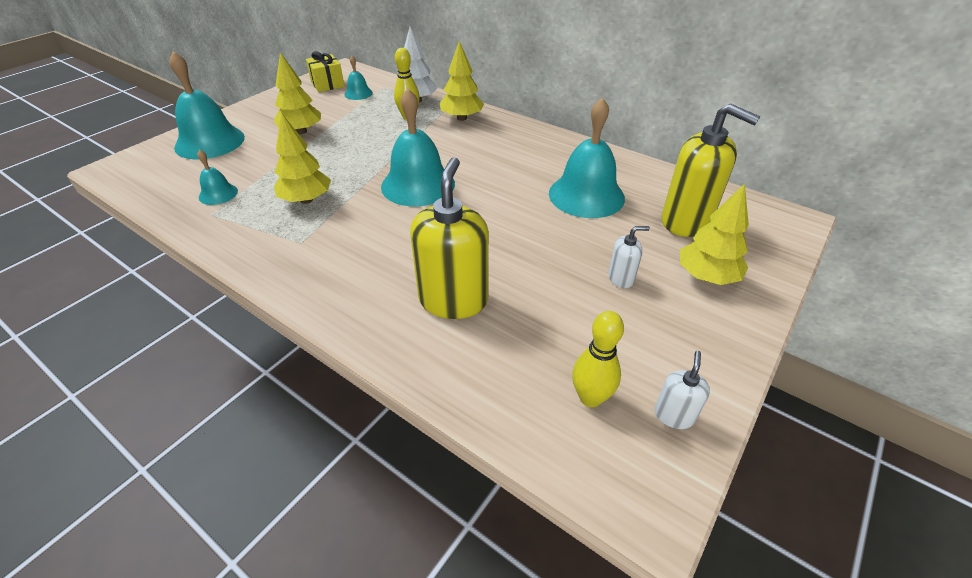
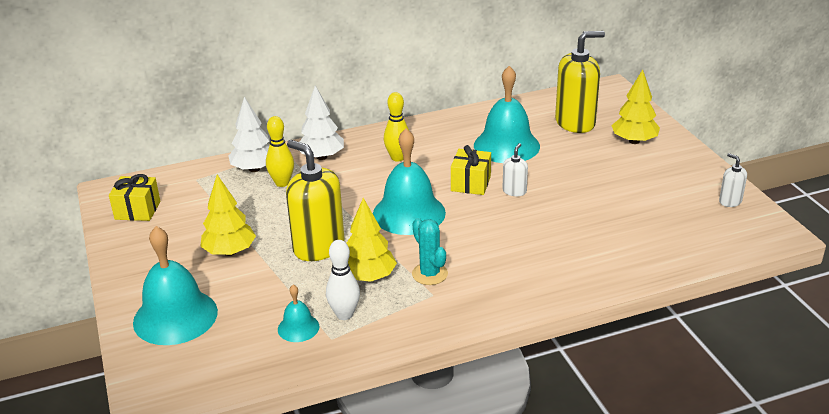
camera: 55 degrees left, 10 degrees down
(246, 208) = (344, 314): none -> white bowling pin
(331, 229) = (429, 274): none -> turquoise cactus
(358, 93) = (189, 197): turquoise bell -> none
(453, 300) = (573, 242): yellow soap dispenser -> yellow soap dispenser (318, 247)
(461, 118) = (321, 157): yellow tree -> white tree
(497, 199) = (471, 183): none -> yellow gift
(590, 398) = (699, 222): yellow bowling pin -> yellow bowling pin (398, 158)
(621, 278) = (609, 170): white soap dispenser -> white soap dispenser (514, 191)

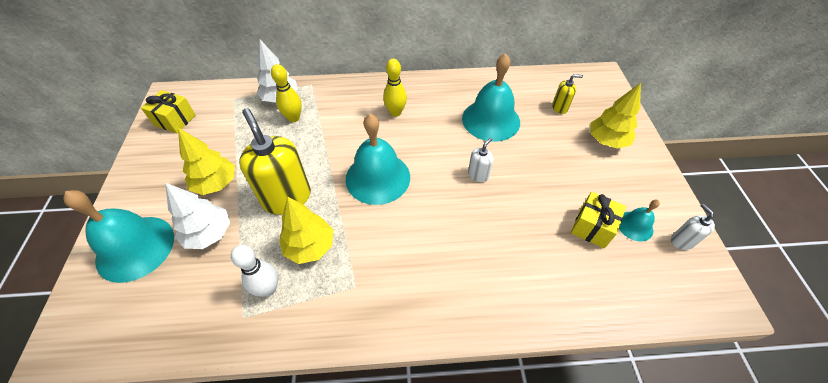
camera: 15 degrees right, 20 degrees up
(298, 328) = (222, 294): turquoise bell -> turquoise bell (635, 226)
(321, 157) = (336, 97): white tree -> white tree (209, 234)
(429, 274) = (364, 258): turquoise cactus -> none
(471, 183) = (444, 156): yellow gift -> yellow gift (592, 227)
(575, 123) = (559, 107): yellow soap dispenser -> yellow soap dispenser, size x0.47

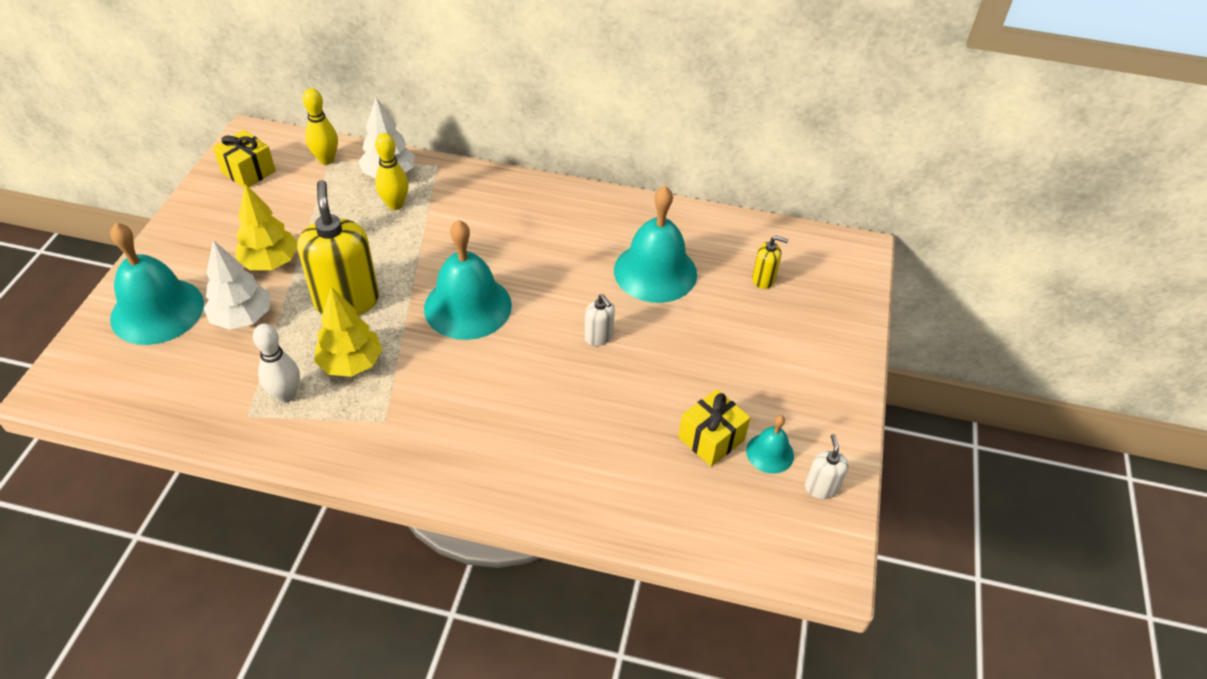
camera: 15 degrees right, 5 degrees down
(395, 112) = (530, 230): yellow bowling pin -> yellow bowling pin (326, 159)
(478, 175) = (598, 337): white soap dispenser -> white soap dispenser turned 90 degrees clockwise
(606, 141) = (802, 340): yellow tree -> none

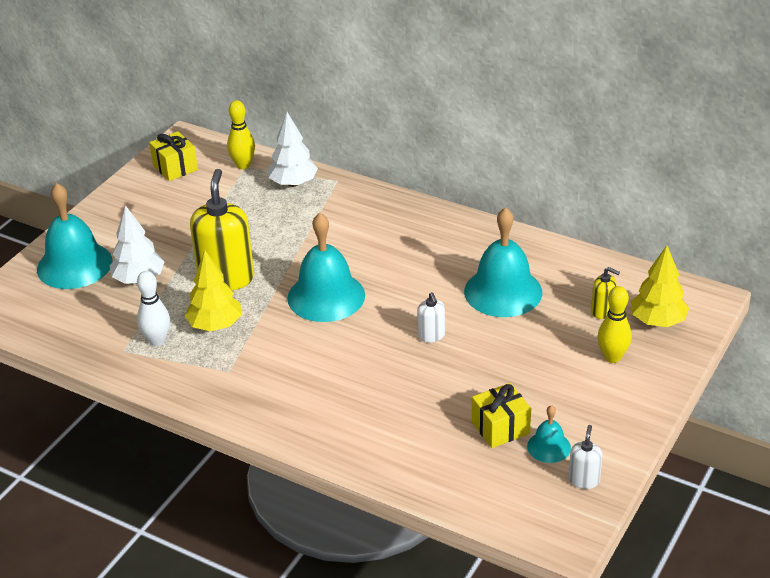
camera: 20 degrees right, 10 degrees down
(270, 262) = (173, 241): yellow tree -> yellow tree (657, 321)
(395, 204) = (290, 208): yellow bowling pin -> yellow bowling pin (612, 357)

